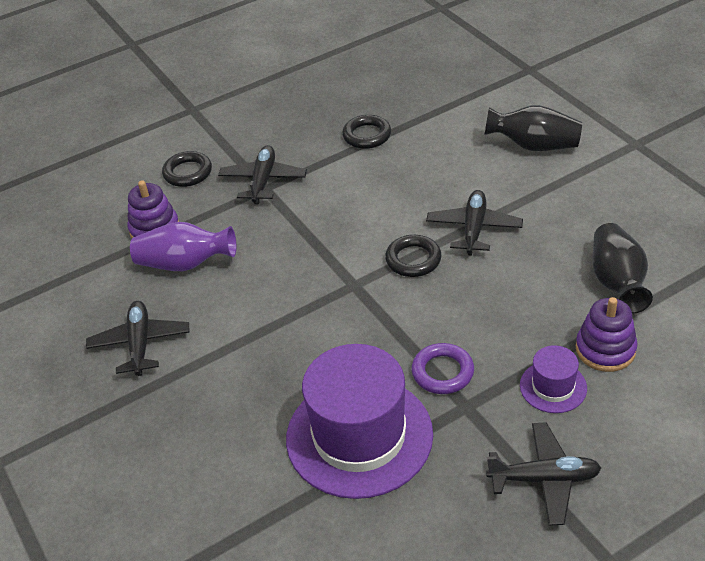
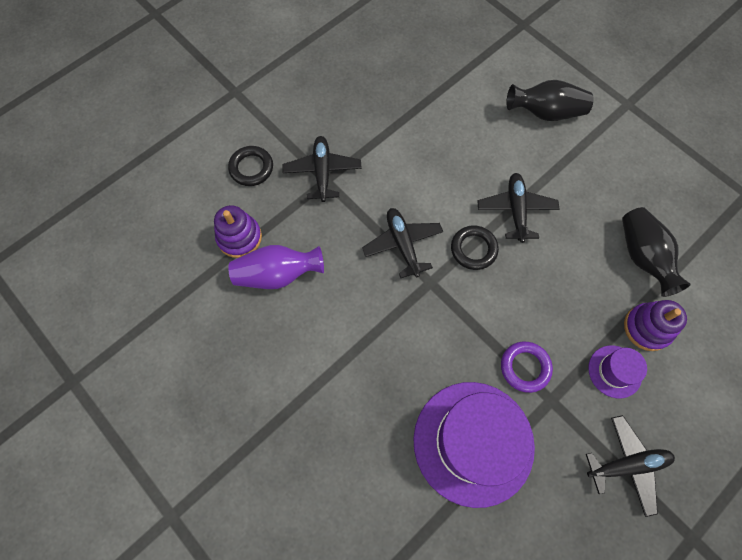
camera: 15 degrees left, 25 degrees up
(140, 344) = (262, 368): black plane -> black plane (402, 244)
(367, 135) = (401, 111): black ring -> none

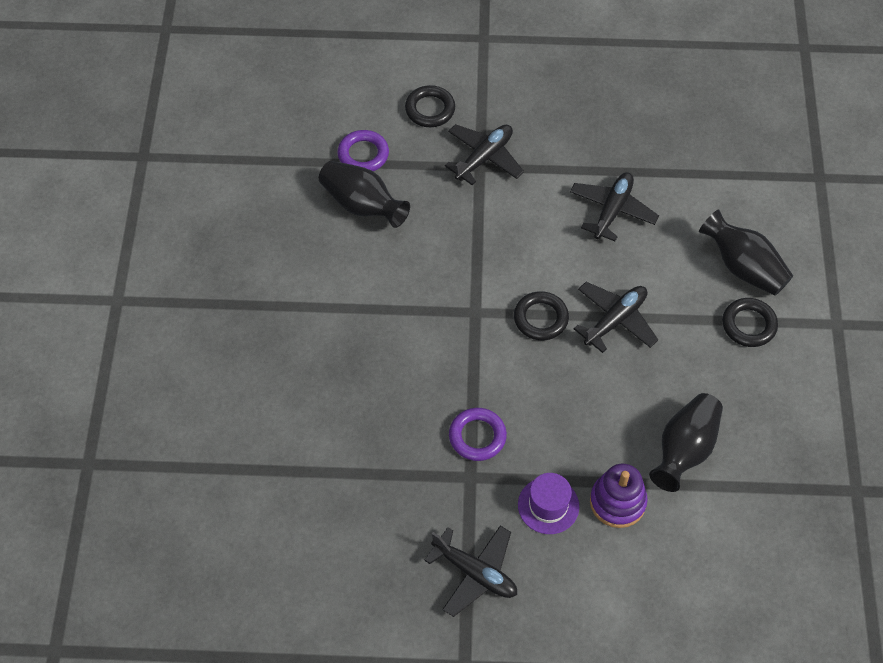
camera: 45 degrees right, 10 degrees down
(239, 237) = (363, 154): purple stacking toy -> purple ring
(277, 274) = (362, 205): purple vase -> black vase
(402, 244) = (486, 266): black plane -> black plane (612, 210)
(473, 442) = (374, 448): purple hat -> none
(587, 145) = (749, 325): none -> black ring

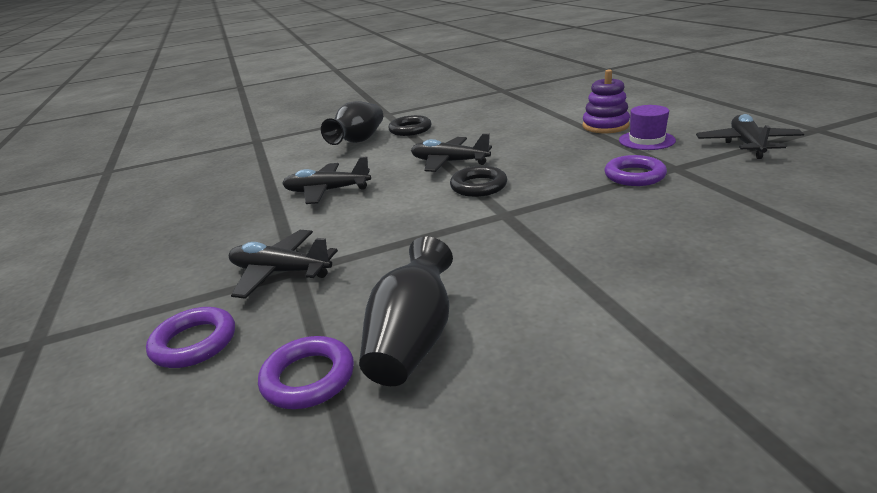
camera: 110 degrees left, 30 degrees down
(430, 109) = (194, 343): black ring -> purple ring
(684, 450) = (535, 121): black vase -> none

